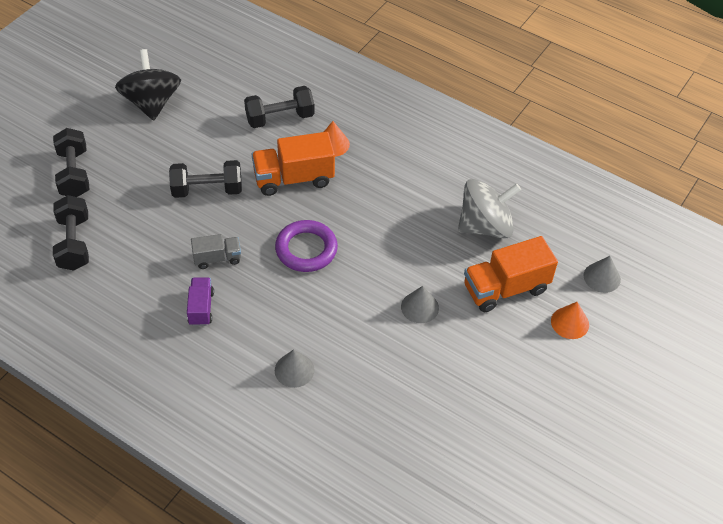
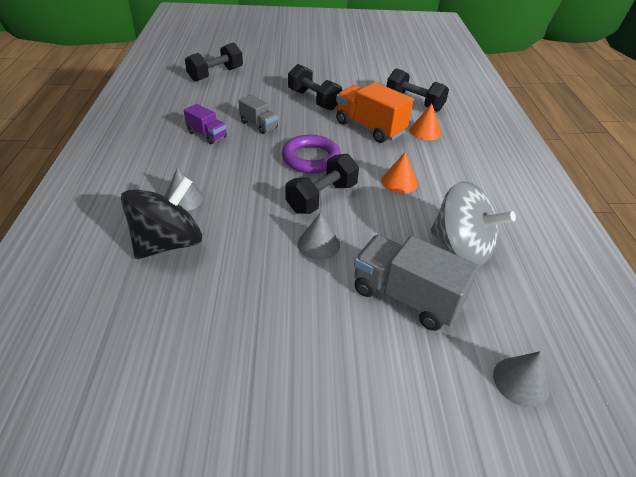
camera: 55 degrees right, 10 degrees down
(74, 173) = (269, 57): black dumbbell -> black dumbbell (322, 198)
(151, 103) = (356, 59): black spinning top -> black spinning top (168, 243)
(201, 308) = (207, 135): purple truck -> purple truck turned 75 degrees clockwise
(505, 288) = (406, 297): orange truck -> grey truck
(570, 323) = (422, 379): orange cone -> orange cone (399, 182)

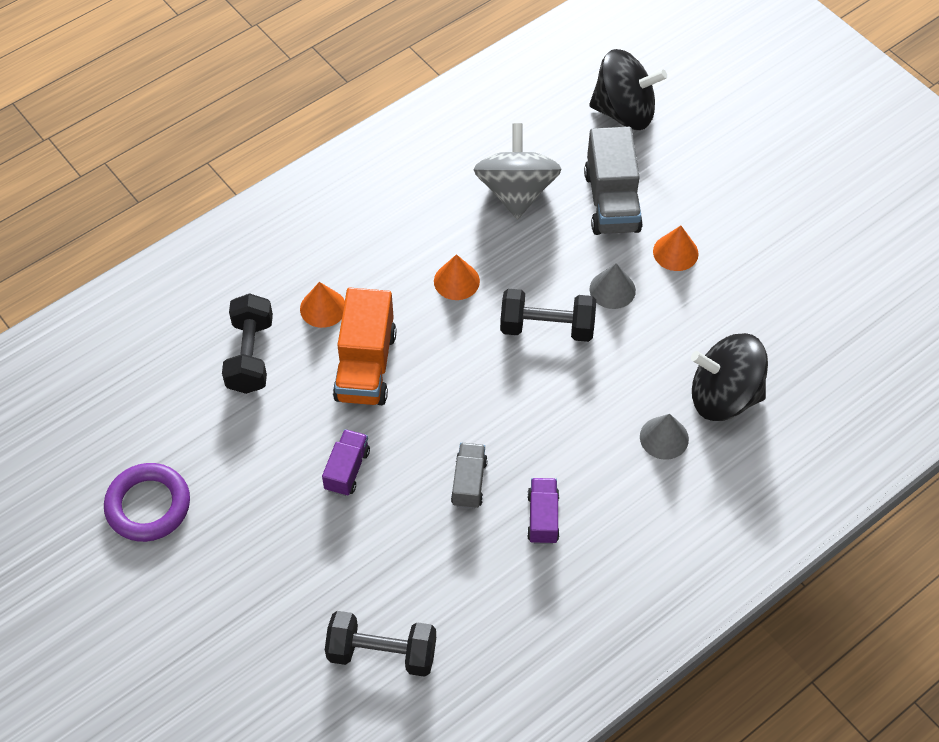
camera: 125 degrees left, 15 degrees up
(311, 158) = (488, 381): purple ring -> purple ring (148, 505)
(313, 100) = (347, 470): black dumbbell -> purple truck
(315, 302) = (675, 252): none -> orange cone
(521, 381) = (624, 112): grey cone -> black spinning top

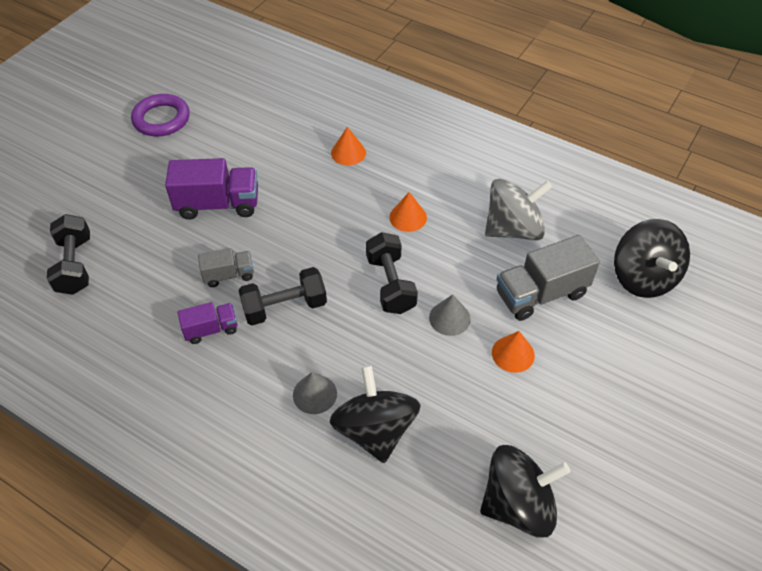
camera: 70 degrees right, 5 degrees down
(250, 355) = (293, 129): black dumbbell -> black dumbbell (284, 307)
(347, 470) = (218, 204): purple truck -> purple truck, size x1.76
(366, 366) = (309, 189): orange truck -> none
(835, 308) = (518, 504): none -> black spinning top

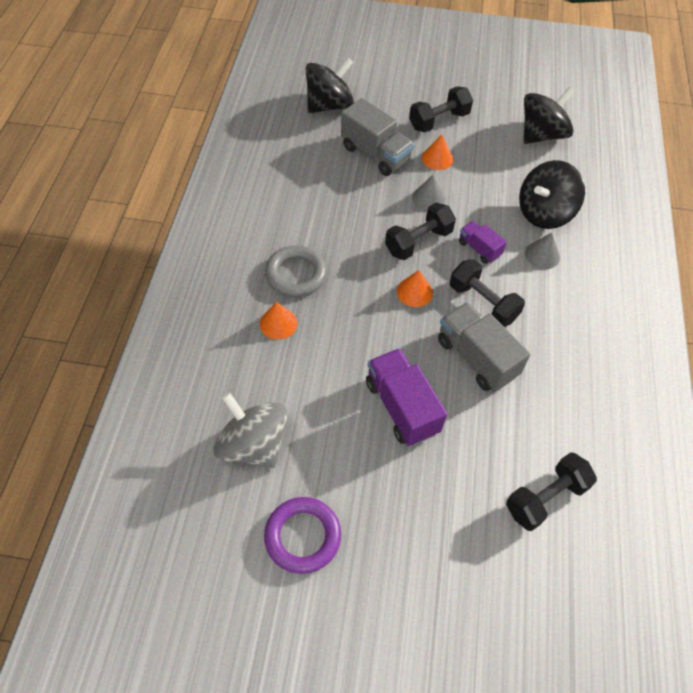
camera: 115 degrees left, 5 degrees up
(211, 329) = (535, 345): purple truck -> purple truck (479, 249)
(229, 275) = (476, 358): grey truck -> grey truck, size x1.76
(396, 178) = (296, 274): none -> grey ring
(408, 217) = (340, 252): orange cone -> orange cone (414, 292)
(513, 229) = (318, 182): grey spinning top -> grey spinning top (253, 445)
(518, 504) = (541, 135): black spinning top -> black spinning top turned 90 degrees clockwise
(583, 384) = (439, 121): none -> black dumbbell

